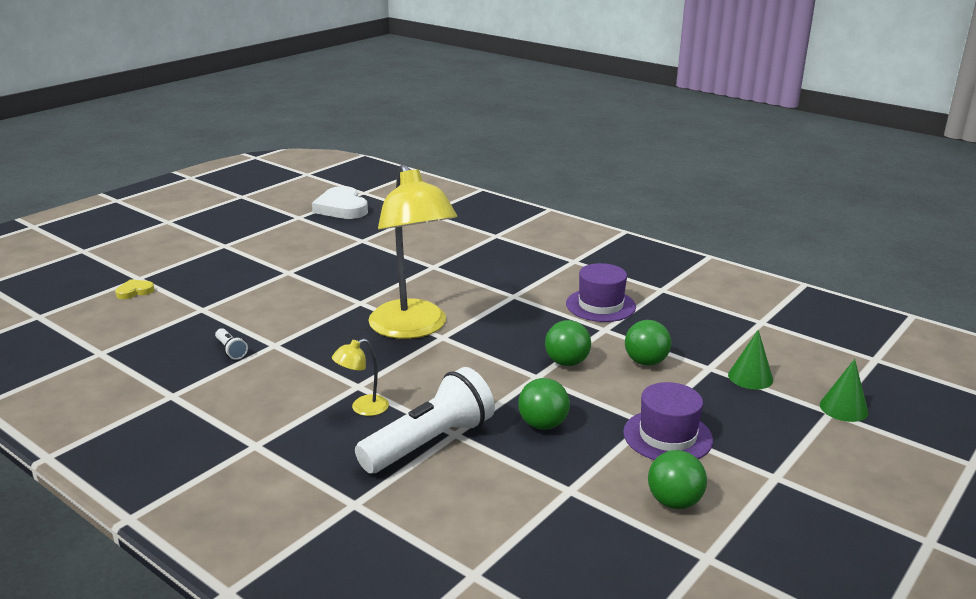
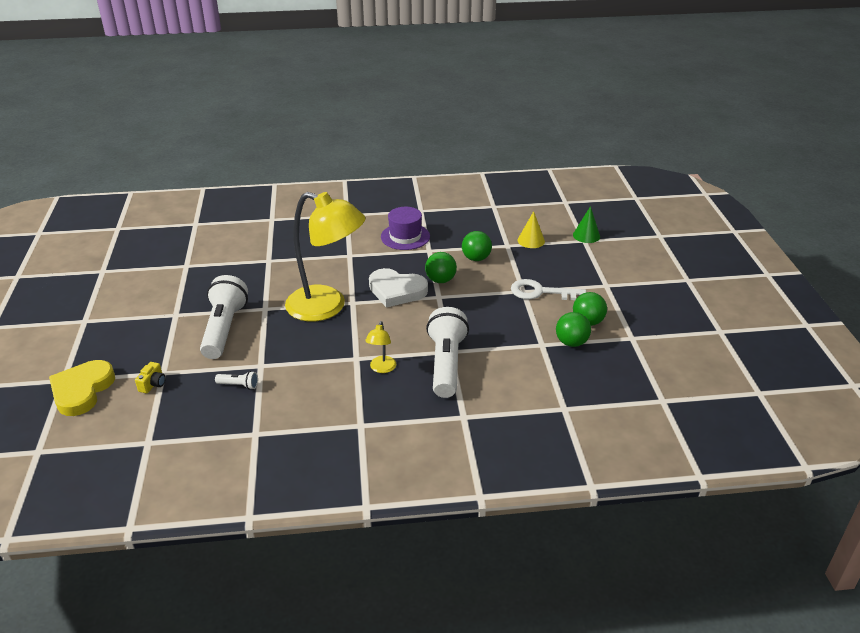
camera: 45 degrees left, 10 degrees up
(134, 291) = (82, 390): yellow heart -> yellow heart, size x2.09
(180, 313) = (153, 384): none -> yellow camera
(301, 301) = (224, 329): none -> white flashlight
(341, 208) = (124, 248): white heart -> white heart (396, 291)
(543, 425) = (482, 320): green ball -> green ball (571, 343)
(667, 436) = (541, 292): purple hat -> white key
(750, 377) = (531, 240): green cone -> yellow cone

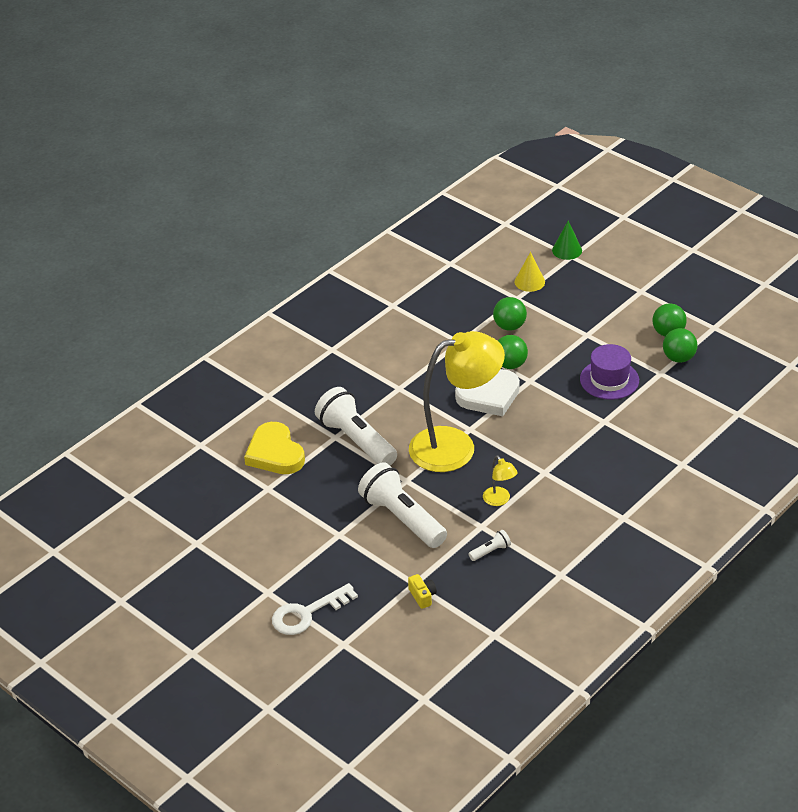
camera: 40 degrees left, 5 degrees up
(82, 390) = (374, 639): yellow heart -> yellow heart (275, 453)
(381, 368) = (575, 467): yellow lamp -> yellow lamp (499, 500)
(405, 236) = (419, 340): purple hat -> purple hat (609, 380)
(446, 364) = (615, 433): white flashlight -> white flashlight (356, 440)
(541, 292) = (602, 327): white key -> white key (307, 613)

